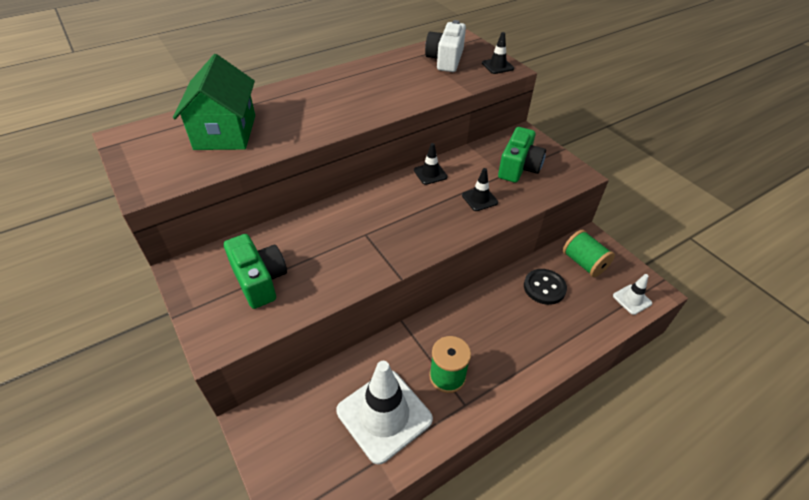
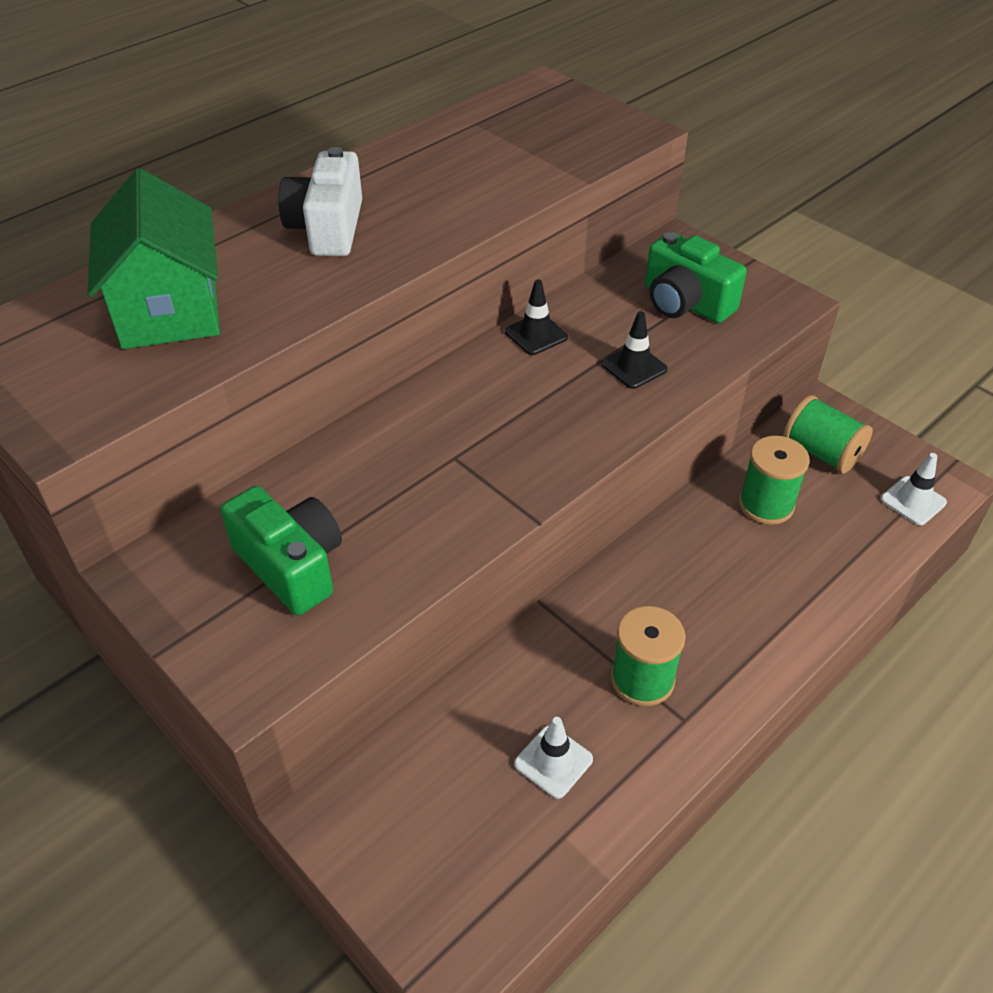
camera: 10 degrees left, 0 degrees up
(384, 415) = (553, 761): white traffic cone -> white traffic cone, size x0.47
(445, 60) = (523, 126): white camera -> white camera (327, 228)
(497, 66) = (617, 127): black traffic cone -> none
(518, 167) = (685, 303): green camera -> green camera turned 120 degrees clockwise
(544, 287) = (766, 504): black button -> green spool

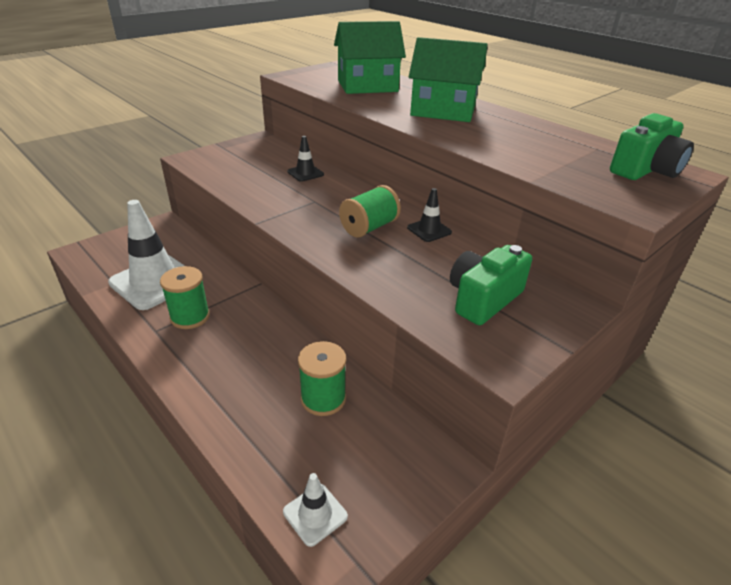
camera: 90 degrees right, 10 degrees down
(291, 565) = (250, 164): green camera -> green camera (645, 170)
(327, 228) = (443, 111): white camera -> green house
(553, 761) = (155, 282): white traffic cone -> white traffic cone, size x2.13
(634, 367) = (396, 266): black traffic cone -> black traffic cone (305, 173)
(821, 453) = (383, 450): green spool -> green spool (369, 227)

